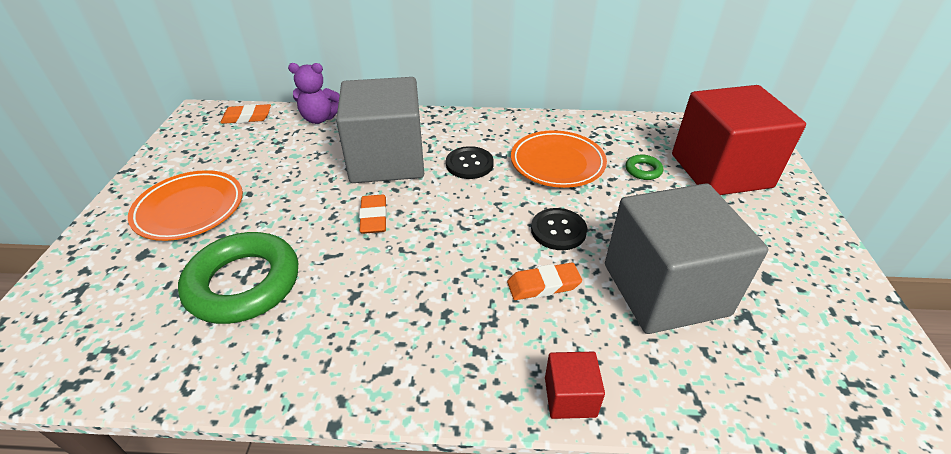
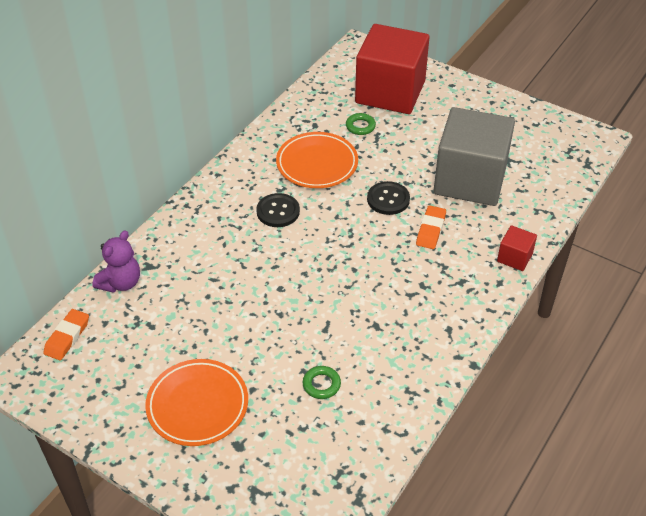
camera: 60 degrees left, 5 degrees up
(244, 283) = (321, 384): green ring -> green ring, size x0.42
(374, 217) = (301, 290): orange eraser -> none
(387, 160) = (230, 258): grey cube -> none

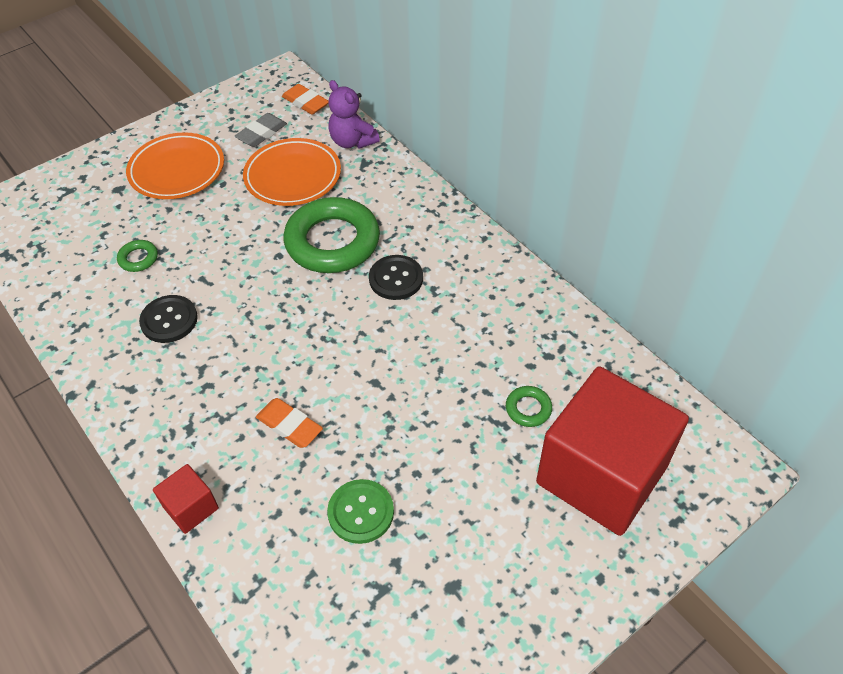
camera: 110 degrees right, 5 degrees up
(124, 356) = (261, 133): none -> grey eraser
(253, 259) = (332, 242): none -> green ring
(317, 164) = (466, 337): orange plate -> orange plate (293, 176)
(388, 199) = (366, 396): black button -> black button (169, 320)
(470, 180) = (361, 512): grey cube -> green button

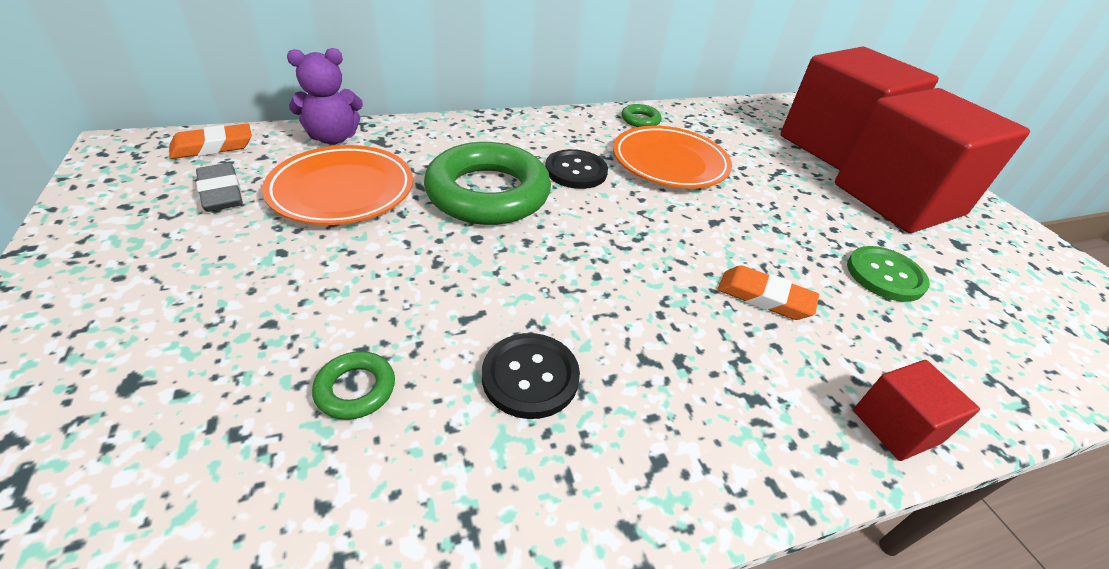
camera: 75 degrees left, 10 degrees down
(177, 170) = (186, 292): orange plate -> orange plate (669, 163)
(289, 425) = (764, 297): orange eraser -> orange eraser turned 60 degrees clockwise
(512, 534) = (898, 199): none -> red cube
(528, 409) = (765, 155): green ring -> green ring (640, 120)

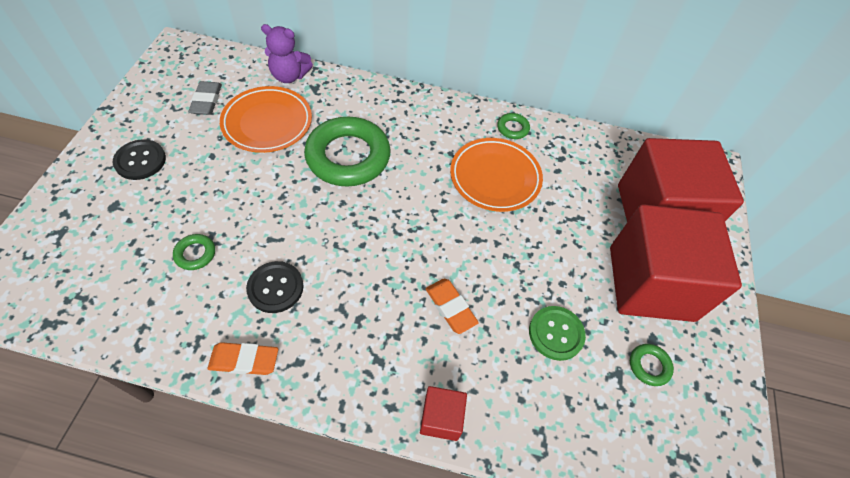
camera: 30 degrees right, 15 degrees up
(213, 147) = (221, 62): orange eraser -> orange eraser (244, 360)
(576, 171) = (419, 160): black button -> black button (140, 161)
(985, 266) = (649, 366): none -> green ring

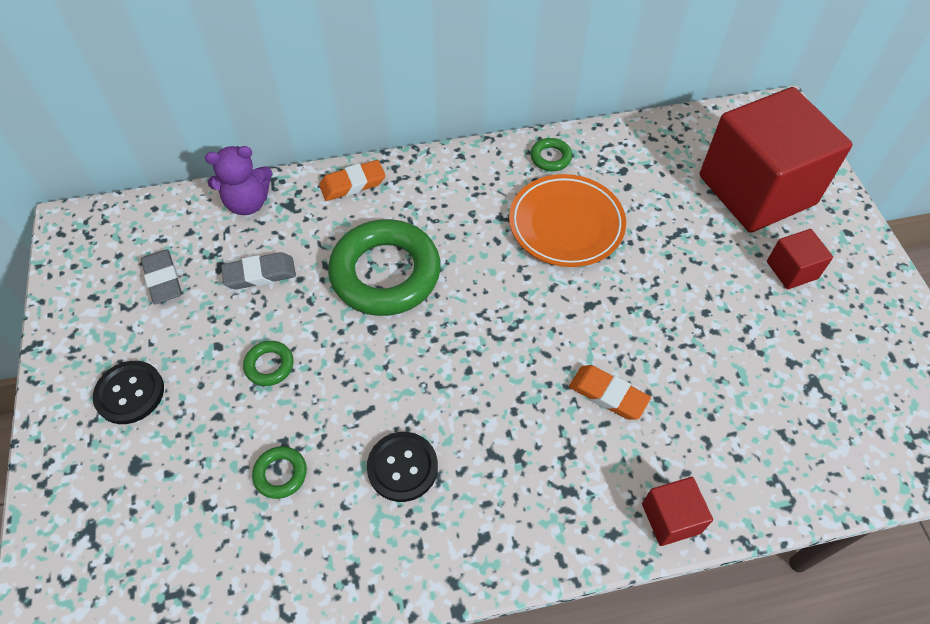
camera: 20 degrees left, 0 degrees up
(244, 360) = (422, 566): orange eraser -> orange eraser (352, 184)
(267, 123) = (260, 274): orange plate -> grey eraser
(556, 333) = (731, 370): green button -> none
(649, 366) = (838, 359): green ring -> green ring (269, 365)
(651, 283) = (792, 270): red cube -> red cube, size x0.41

